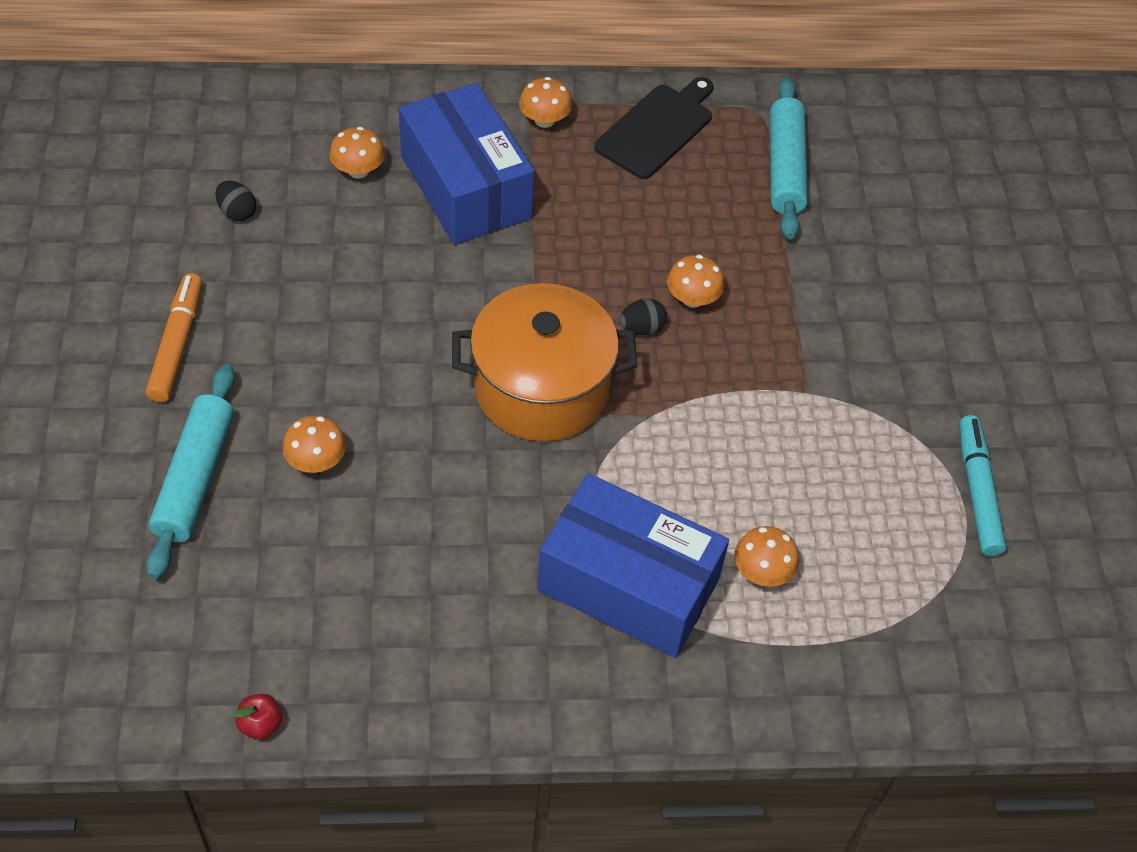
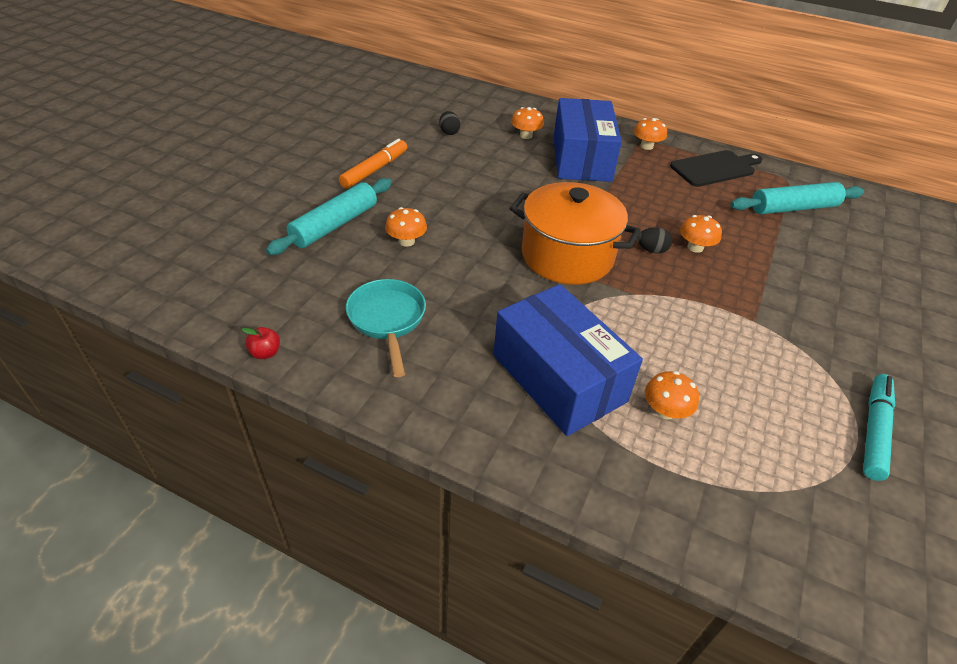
camera: 30 degrees right, 10 degrees down
(378, 602) = (387, 320): none -> turquoise pan
(785, 167) = (793, 208): turquoise rolling pin -> turquoise rolling pin turned 45 degrees clockwise

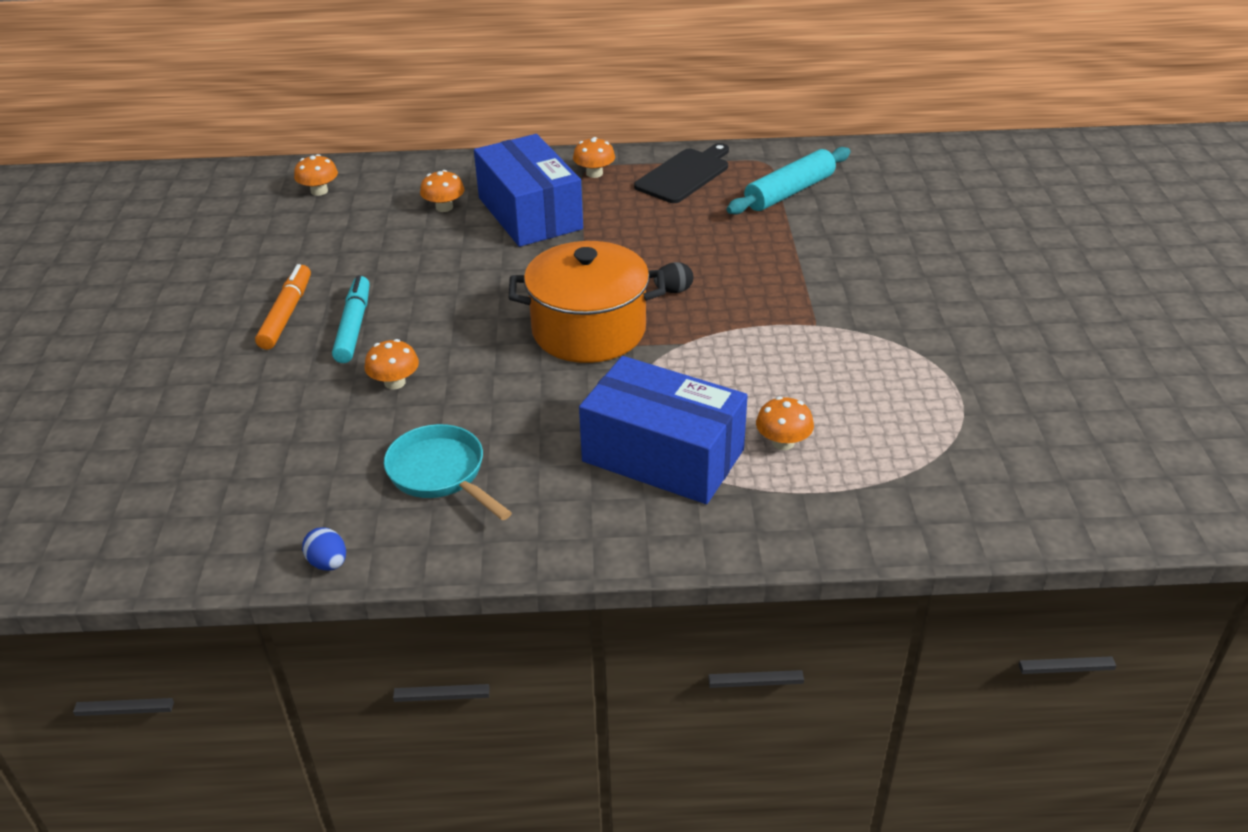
camera: 25 degrees left, 5 degrees down
(265, 353) = (328, 563): red apple -> blue egg
(334, 225) = (290, 397): turquoise rolling pin -> none
(449, 132) = (345, 235): black egg -> none
(695, 247) = (716, 271): orange mushroom -> orange mushroom (319, 191)
(874, 430) = (970, 382): turquoise marker -> turquoise marker (353, 326)

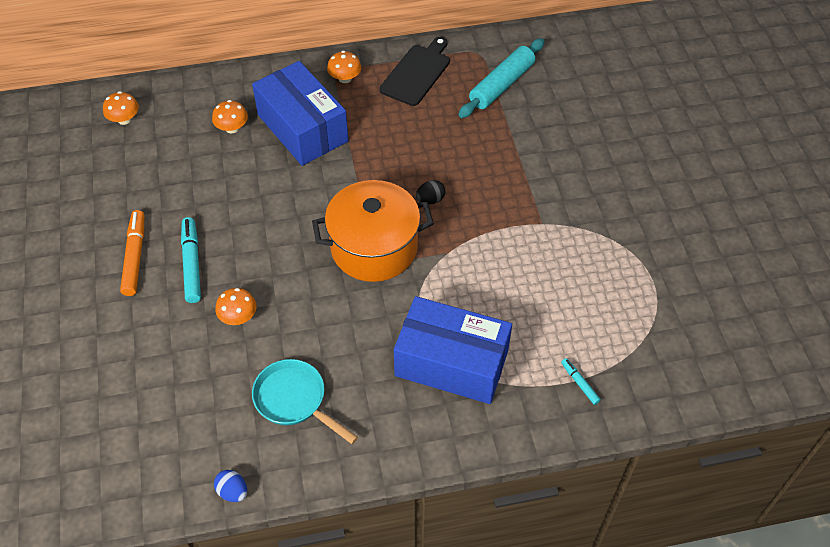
camera: 10 degrees left, 15 degrees up
(783, 442) = (534, 340): orange mushroom -> none
(838, 494) = (579, 383): none -> turquoise marker

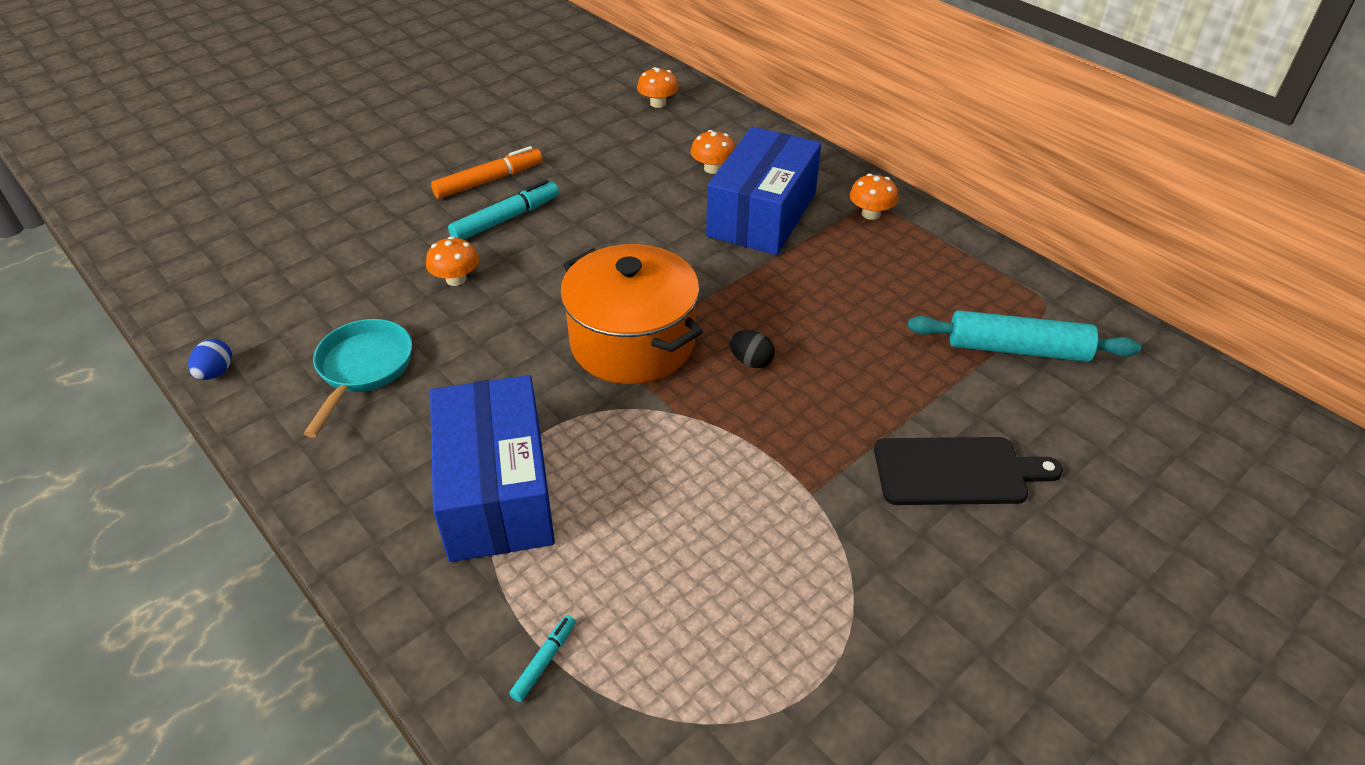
camera: 60 degrees right, 10 degrees down
(417, 73) = (946, 265): black cutting board -> black cutting board (956, 471)

